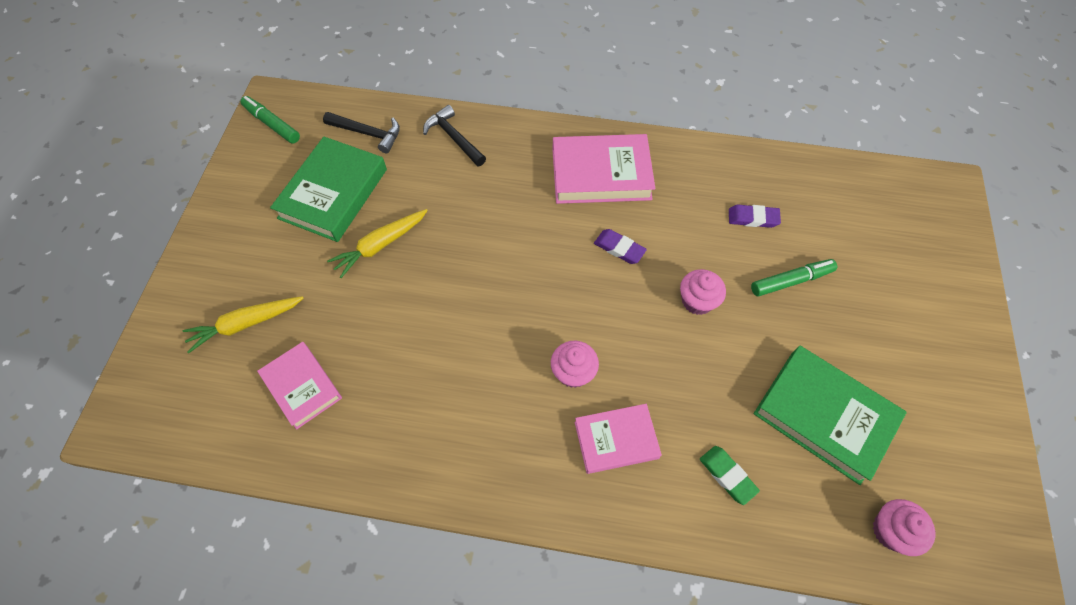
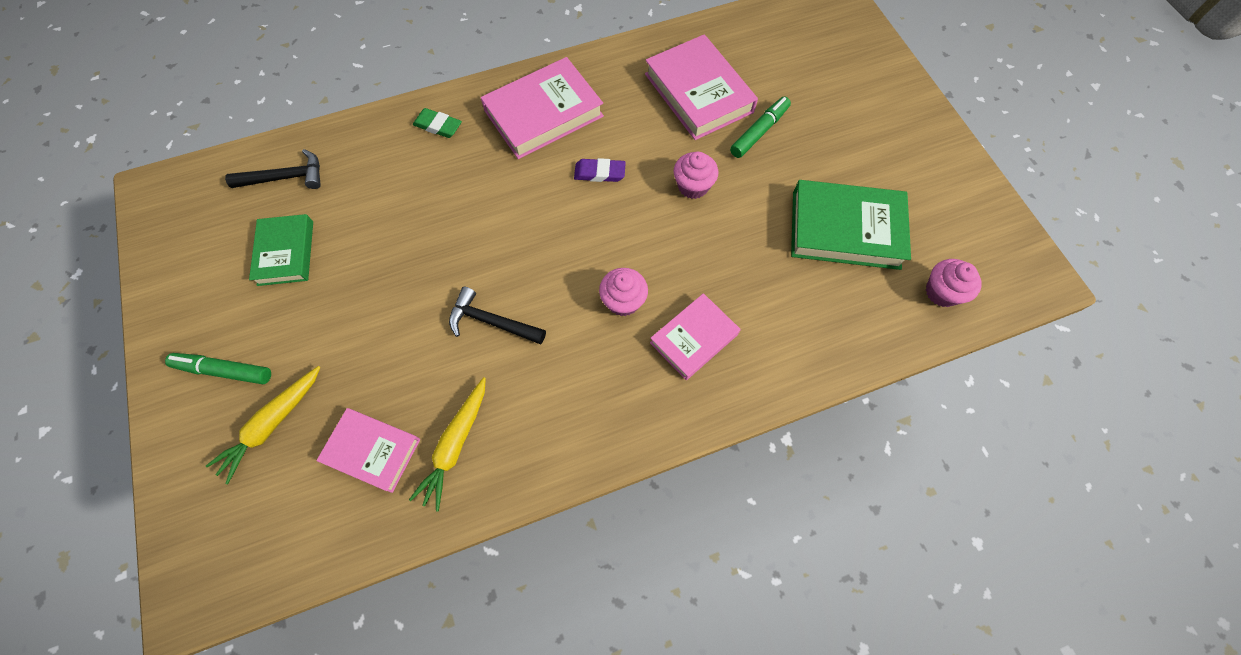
camera: 30 degrees left, 5 degrees up
(272, 124) = (170, 214): green marker -> green marker (224, 370)
(333, 193) = (286, 253): green book -> green book, size x0.63
(380, 245) = (368, 279): yellow carrot -> yellow carrot (455, 445)
(453, 138) = (379, 142): black hammer -> black hammer (491, 322)
(727, 475) = (799, 317): green eraser -> green eraser (438, 126)
(753, 218) = (698, 93): purple eraser -> pink book

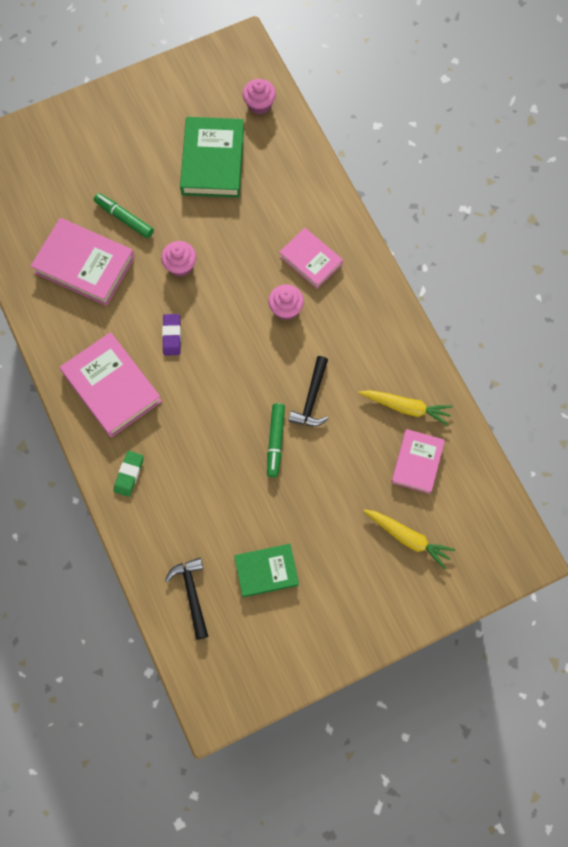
camera: 95 degrees left, 5 degrees up
(224, 370) = (371, 587): green marker -> green marker (275, 441)
(698, 93) = (84, 265): pink book -> pink book turned 60 degrees clockwise

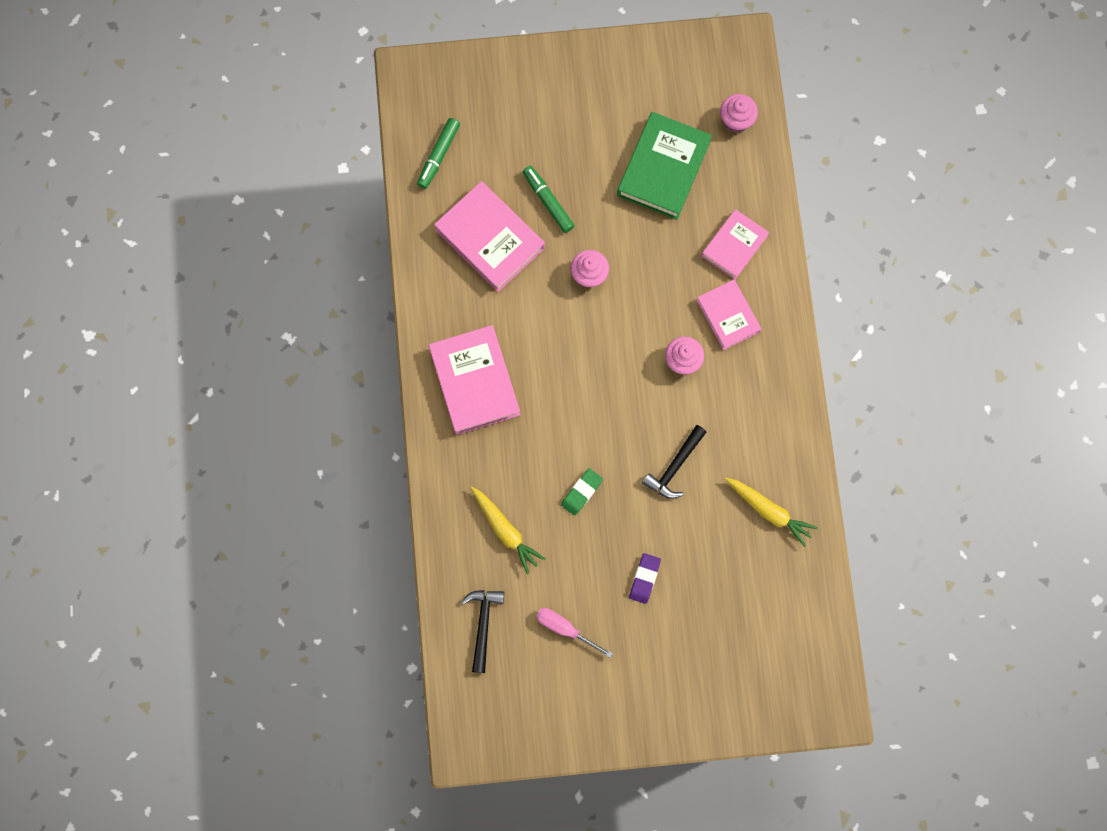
camera: 20 degrees right, 5 degrees up
(129, 474) = (461, 480): green eraser -> green eraser (581, 492)
(172, 336) = (554, 348): purple eraser -> purple eraser (644, 578)
(266, 571) = (565, 628): green book -> pink screwdriver
(275, 441) = (621, 499): green marker -> green marker (438, 156)
(407, 538) = (719, 647): yellow carrot -> yellow carrot (505, 530)
(417, 462) = (759, 573): pink book -> pink book (734, 246)

